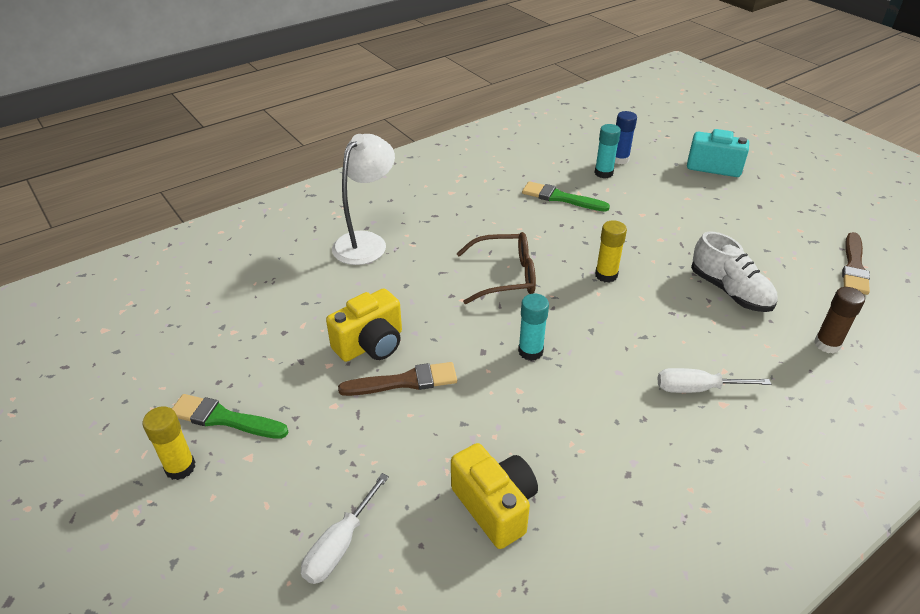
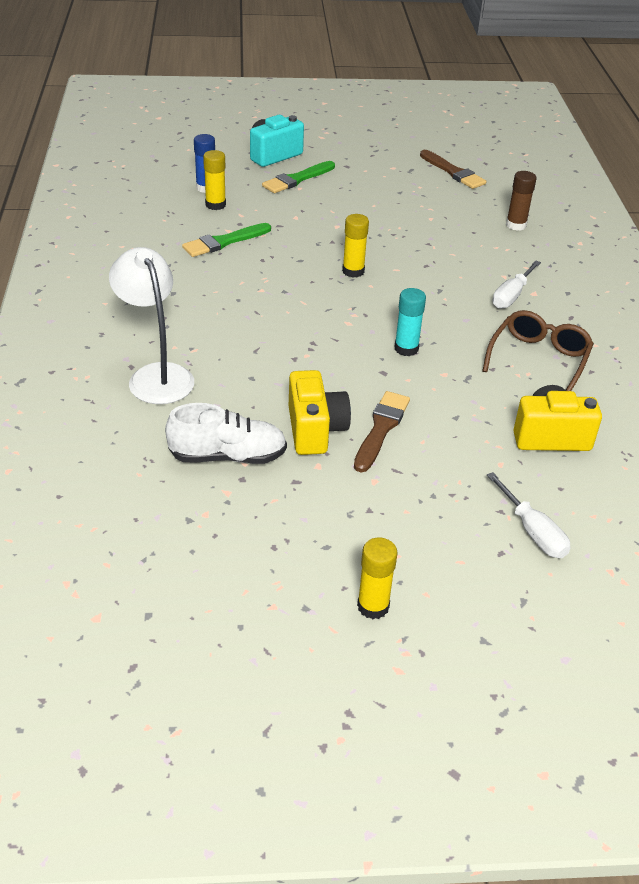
camera: 60 degrees left, 0 degrees up
(224, 418) = (331, 557): green brush -> green brush (297, 179)
(505, 276) = (300, 319): brown glasses -> brown glasses (539, 359)
(603, 173) = (215, 205): turquoise glue stick -> yellow glue stick
(729, 291) = (428, 230): white shoe -> white shoe (227, 456)

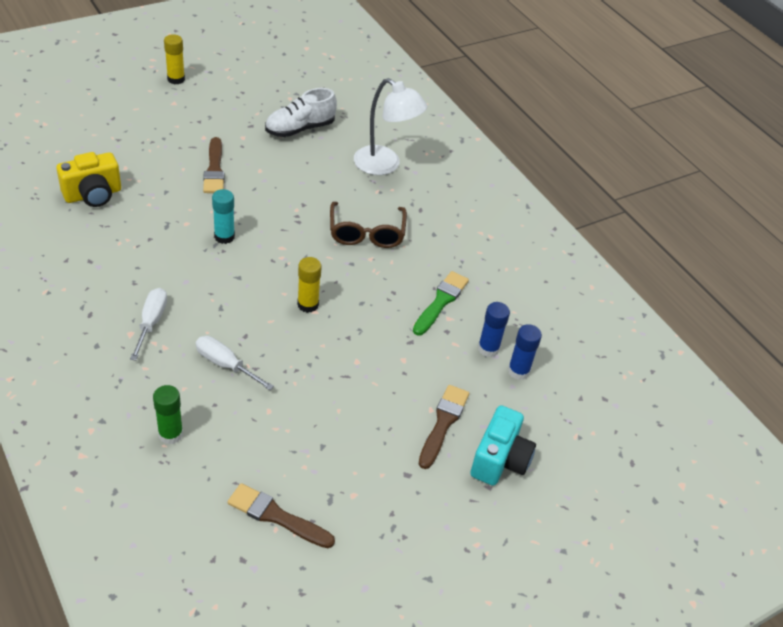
camera: 150 degrees right, 5 degrees up
(215, 205) = (488, 348): yellow glue stick -> blue glue stick
(297, 179) = (443, 423): green brush -> brown brush
(315, 430) = (257, 157): yellow camera -> none
(516, 225) = (170, 434): brown glue stick -> green glue stick
(532, 531) = (95, 132): white screwdriver -> white screwdriver (225, 364)
(539, 359) = (112, 258): brown glasses -> brown glasses (366, 233)

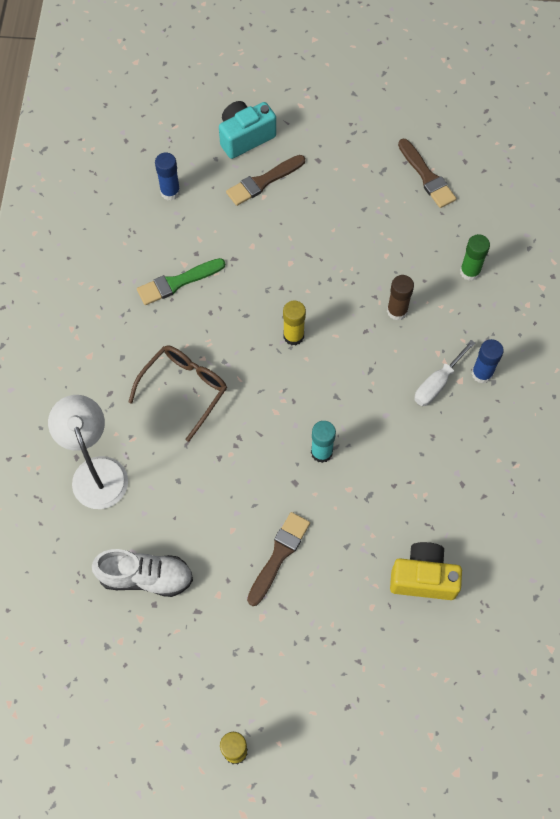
camera: 140 degrees left, 20 degrees up
(225, 364) = (397, 311): white screwdriver -> brown glue stick
(488, 348) = (176, 221): blue glue stick -> blue glue stick (482, 373)

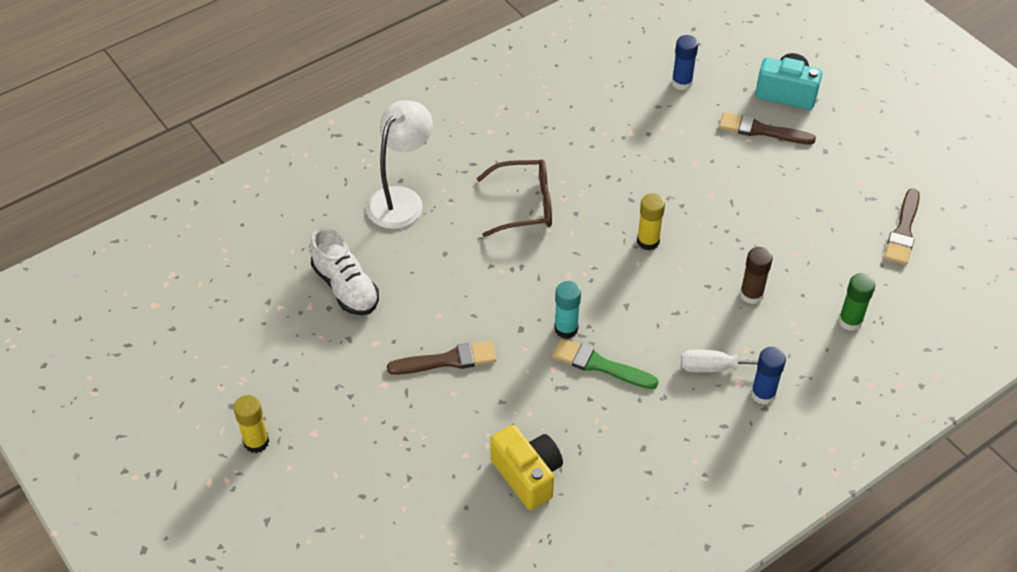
camera: 50 degrees right, 15 degrees down
(177, 282) = (610, 139): green brush -> green brush (599, 365)

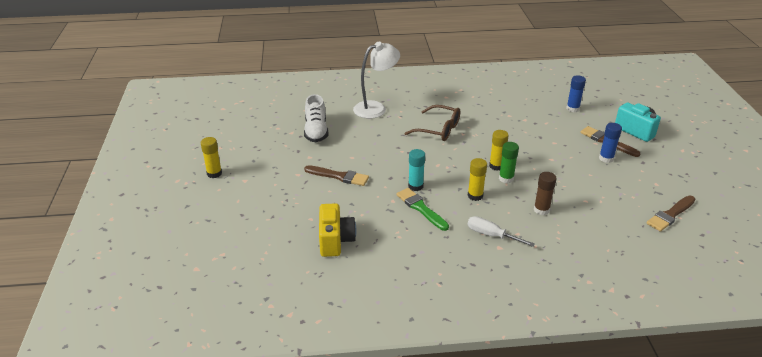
camera: 30 degrees right, 15 degrees down
(654, 309) = (475, 196): none -> yellow glue stick
(763, 394) = (511, 258): blue glue stick -> blue glue stick (606, 158)
(850, 321) = (599, 245): green glue stick -> green glue stick (506, 178)

